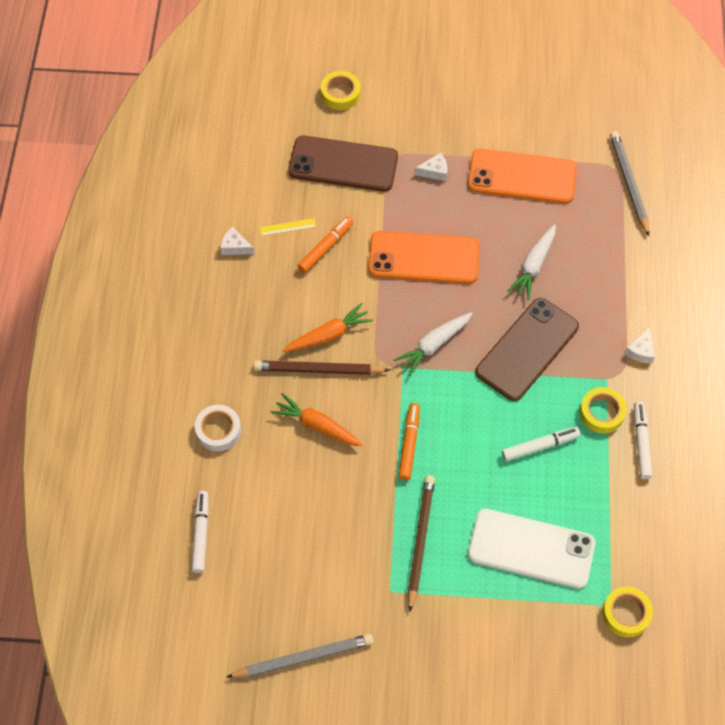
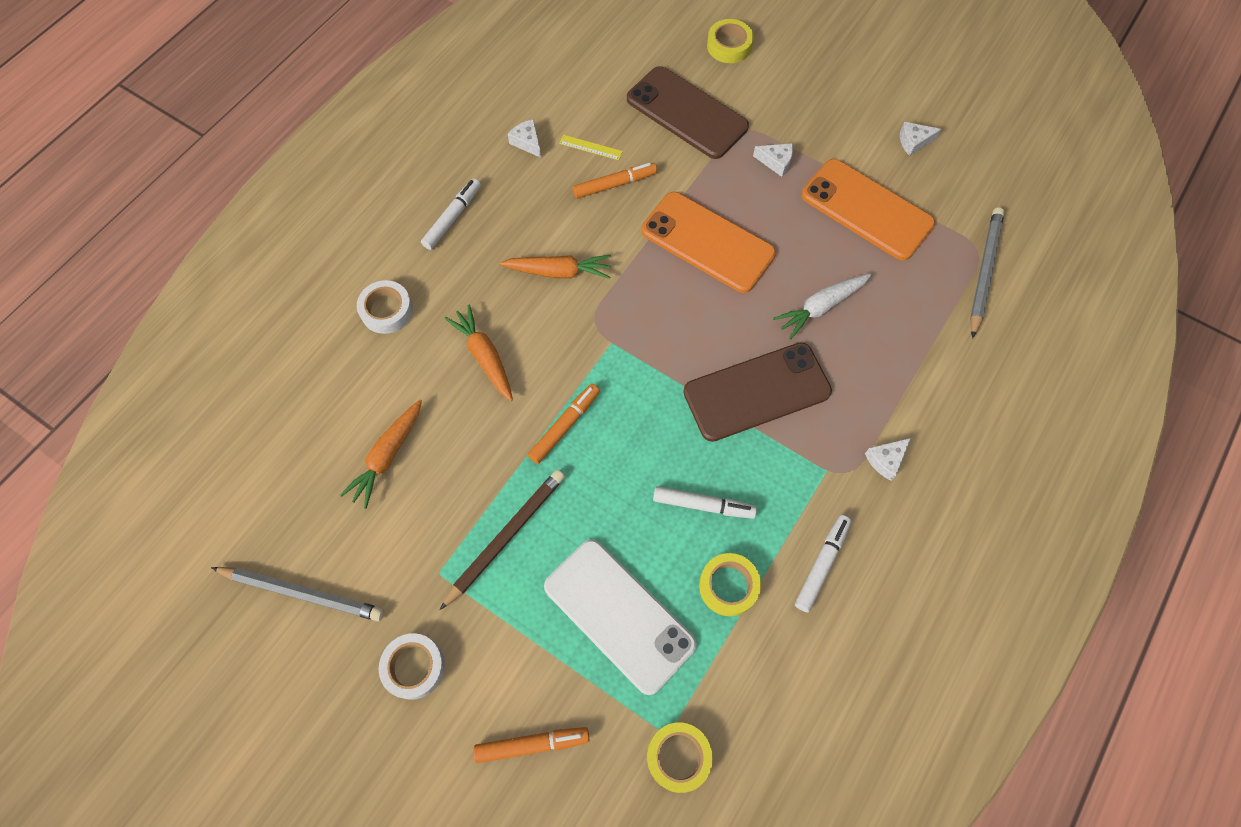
camera: 30 degrees right, 5 degrees up
(201, 534) = (297, 404): white marker -> white marker (453, 218)
(296, 533) = (387, 456): none -> orange carrot
(318, 370) = (524, 301): brown pencil -> none
(416, 659) = (414, 667): none -> white tape
(433, 345) = (659, 336): white carrot -> none
(524, 108) = (914, 142): none -> white cheese
(528, 661) = (532, 744): none -> orange marker
(601, 413) = (797, 505): yellow tape -> yellow tape (728, 586)

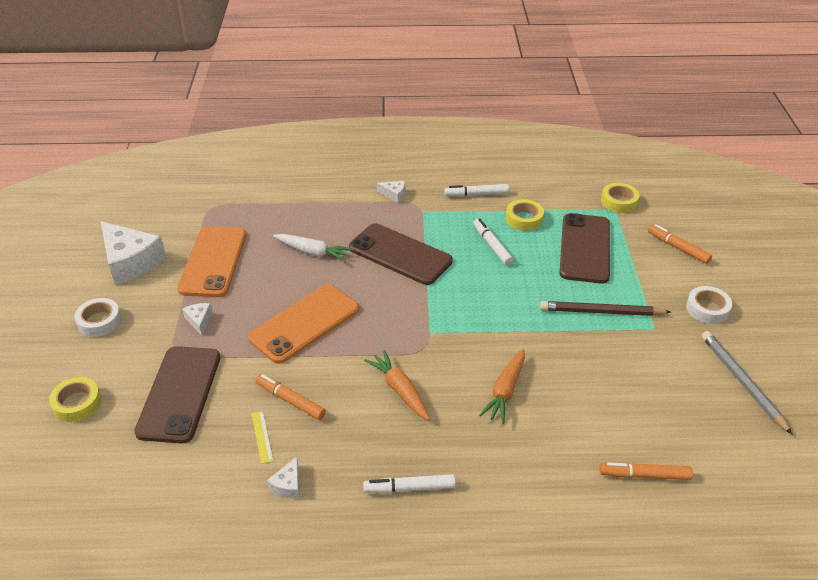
camera: 125 degrees left, 25 degrees down
(387, 310) = (530, 474): white tape -> white tape (99, 321)
(387, 456) = (624, 397): orange carrot -> none
(565, 426) = (509, 323): orange marker -> orange marker (644, 475)
(619, 615) = (584, 248): white phone -> brown phone
(707, 242) = (304, 324): orange phone -> orange phone turned 45 degrees clockwise
(914, 142) = (131, 262): white cheese -> white cheese, size x2.27
(984, 271) = (228, 200): grey pencil -> none

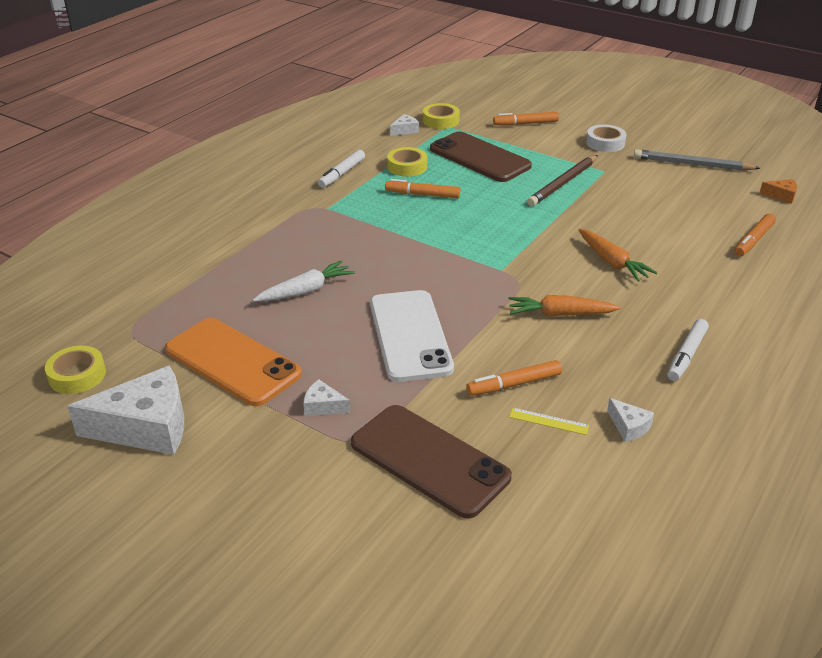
camera: 55 degrees left, 5 degrees down
(77, 403) = (362, 555): yellow tape -> yellow tape (77, 375)
(99, 321) = (229, 489): white tape -> none
(304, 324) = (410, 335): orange phone -> white phone
(394, 194) = (280, 212): white cheese -> white cheese (405, 130)
(400, 254) = (374, 244): brown phone -> none
(492, 245) = (422, 194): white marker -> orange marker
(760, 470) = (781, 195): none -> orange cheese

